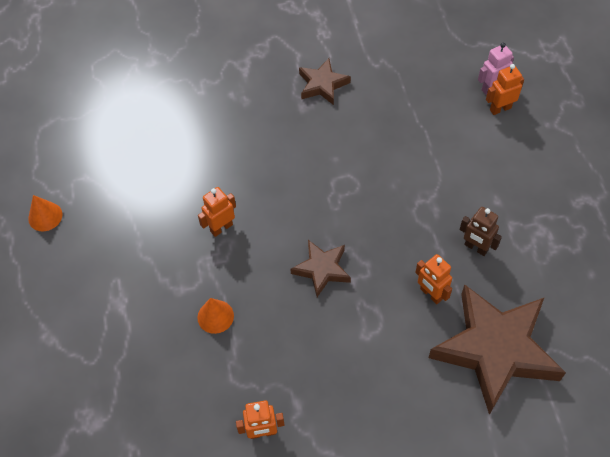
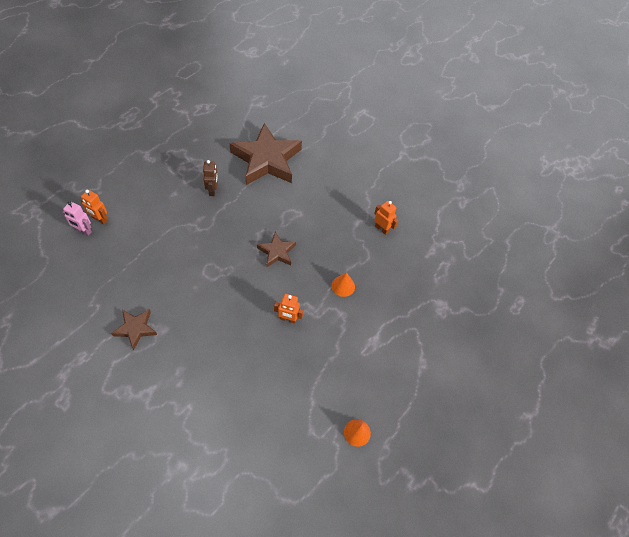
camera: 135 degrees left, 0 degrees up
(431, 294) = (255, 197): orange robot -> none

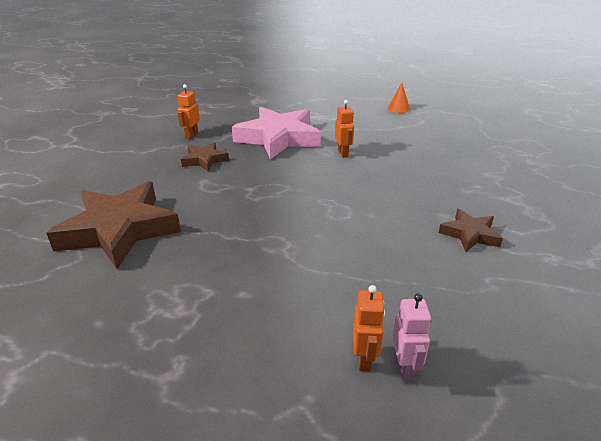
camera: 110 degrees left, 25 degrees down
(212, 190) = (210, 257): brown robot -> none
(277, 252) = (272, 179): brown star -> brown star (205, 160)
(343, 286) = (278, 138): orange cone -> pink star

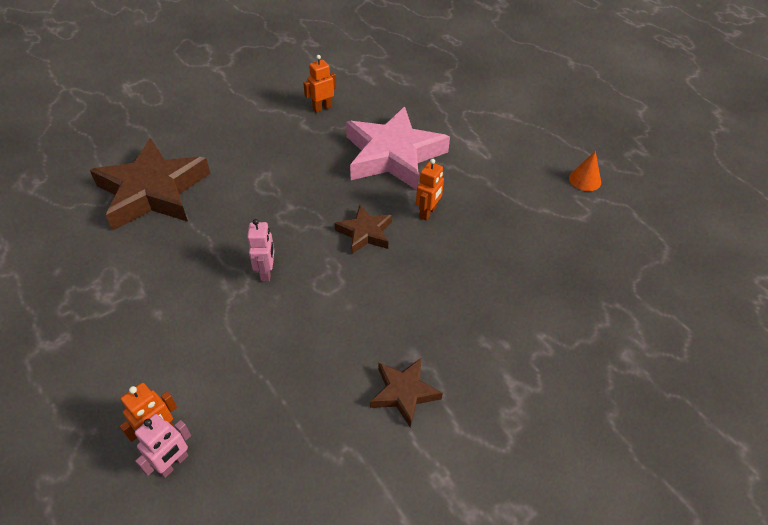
camera: 40 degrees right, 15 degrees up
(205, 160) = (296, 148): brown star -> brown star (365, 233)
(290, 227) = (266, 272): none -> pink robot

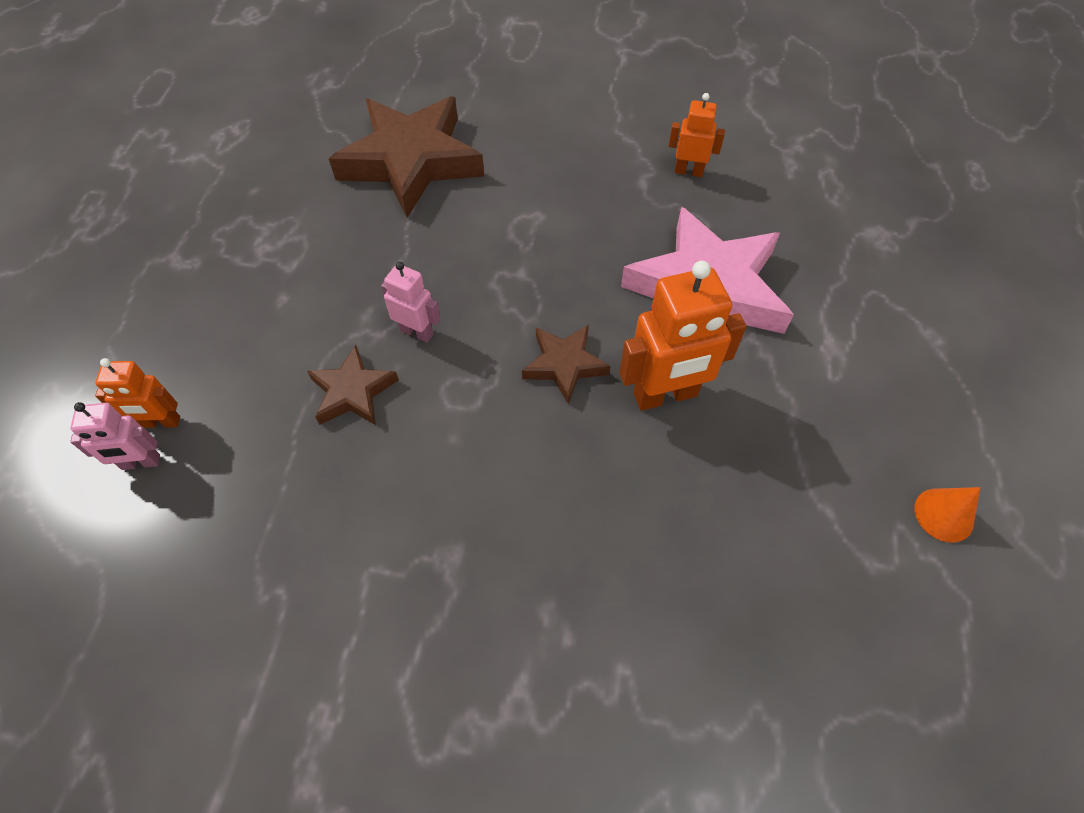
camera: 45 degrees right, 10 degrees up
(266, 272) = (417, 332): pink robot -> pink robot turned 105 degrees counterclockwise
(404, 393) = (396, 587): brown star -> brown star (353, 392)
(428, 213) = (665, 395): orange robot -> orange robot, size x1.79

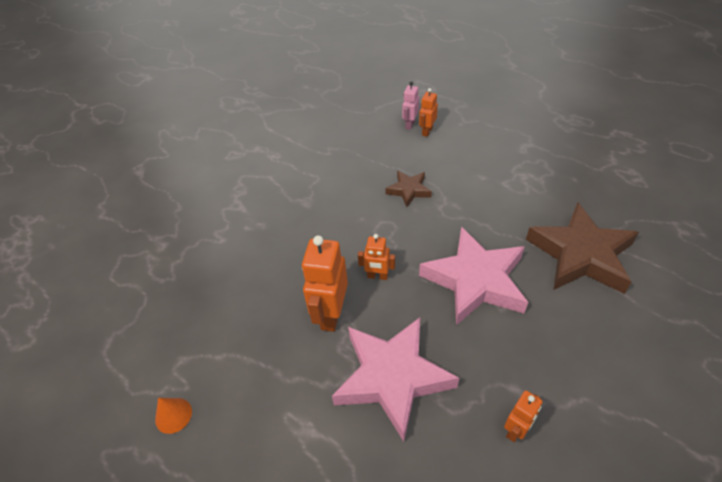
camera: 120 degrees right, 10 degrees down
(417, 332) = (433, 222): pink robot -> none
(510, 251) = (475, 280): none -> pink star
(564, 365) = (377, 276): brown star -> orange robot

